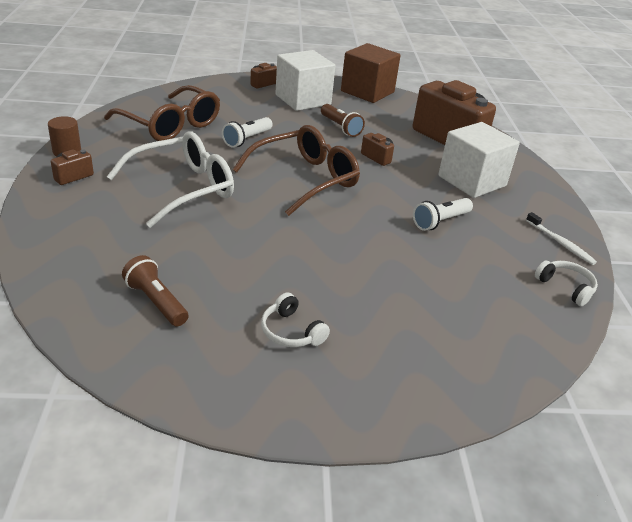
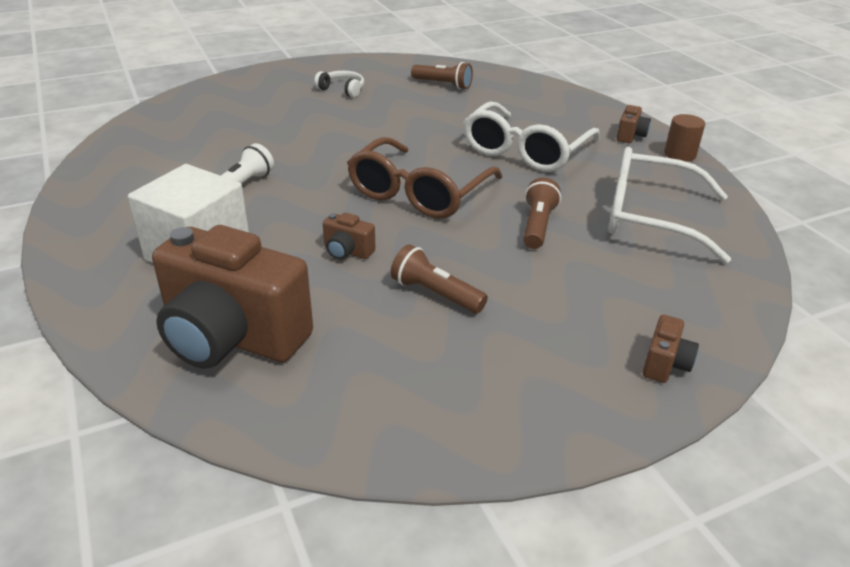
camera: 160 degrees right, 0 degrees up
(171, 125) = (649, 217): brown glasses -> white glasses
(247, 139) = (537, 225): white flashlight -> brown flashlight
(303, 100) = (550, 344): white cube -> none
(367, 92) = (453, 433): brown cube -> none
(560, 243) = (93, 199): white toothbrush -> none
(565, 287) = (109, 158): white headphones -> none

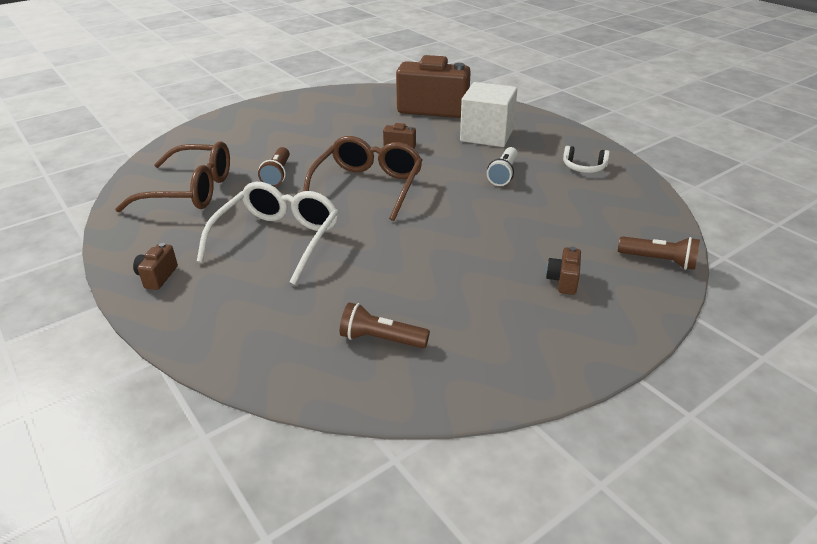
camera: 170 degrees right, 0 degrees up
(342, 90) = (508, 304): white headphones -> white headphones (584, 167)
(435, 294) = (341, 133): brown flashlight -> brown flashlight (659, 261)
(649, 217) = (190, 191): white glasses -> brown glasses
(665, 364) = (226, 122): brown camera -> brown camera (563, 281)
(680, 154) = (119, 257): brown cylinder -> none

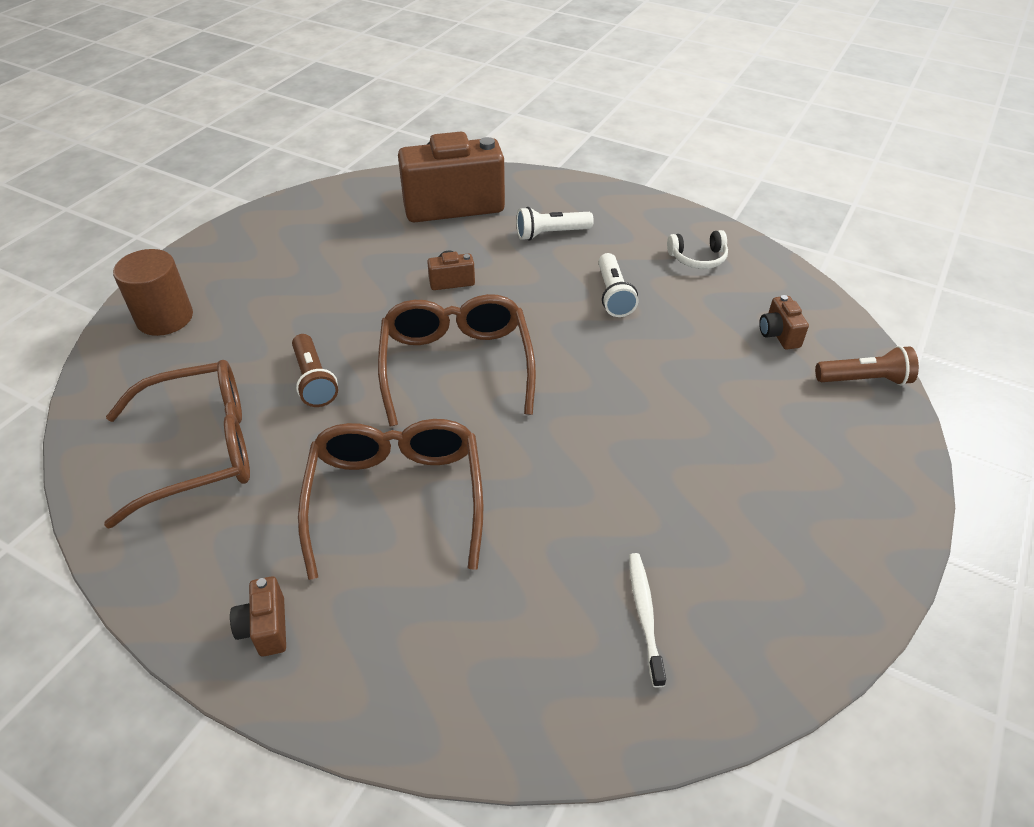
camera: 25 degrees left, 10 degrees up
(221, 130) = (165, 318): none -> brown cylinder
(278, 239) = (396, 498): white glasses -> brown glasses
(381, 339) = (645, 615): brown flashlight -> white toothbrush
(487, 135) = (551, 234): white cube -> white flashlight
(563, 281) = (787, 445): brown camera -> brown camera (778, 334)

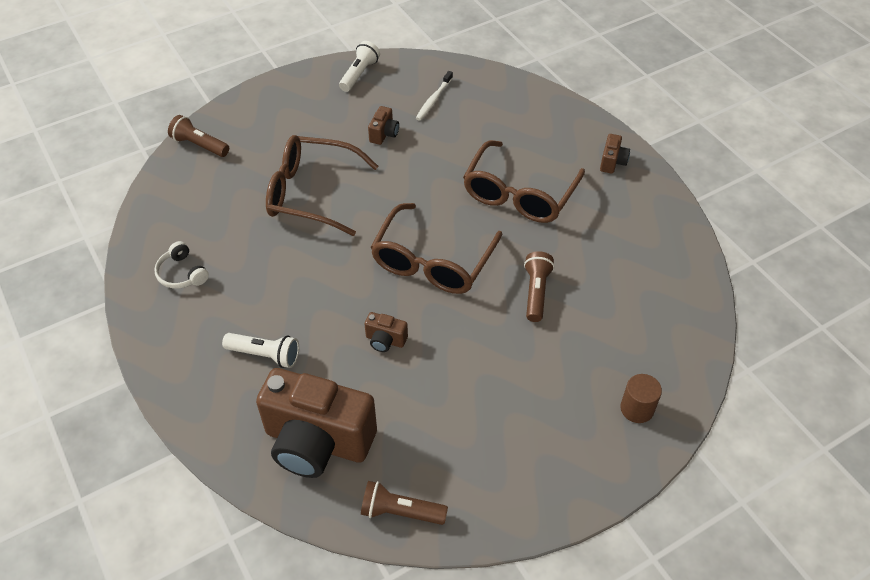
camera: 150 degrees left, 5 degrees up
(165, 318) = (637, 408): brown cylinder -> brown cylinder, size x0.66
(200, 450) = (628, 272): brown glasses -> brown glasses (311, 193)
(356, 193) = (400, 512): none -> brown flashlight
(613, 295) = (278, 269): white flashlight -> white flashlight (359, 74)
(698, 258) = (182, 273): white headphones -> white headphones turned 150 degrees counterclockwise
(778, 334) = (208, 191): brown camera -> brown camera (384, 134)

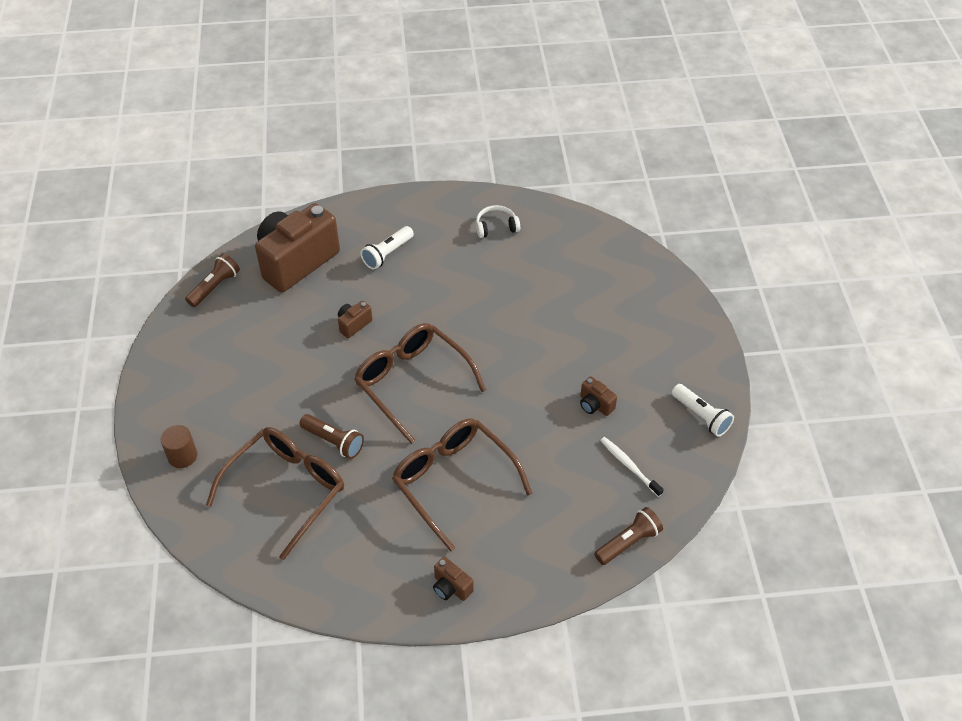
camera: 115 degrees right, 0 degrees up
(199, 145) = (646, 268): brown flashlight -> brown flashlight (628, 542)
(311, 193) = (542, 327): brown glasses -> brown glasses (286, 490)

